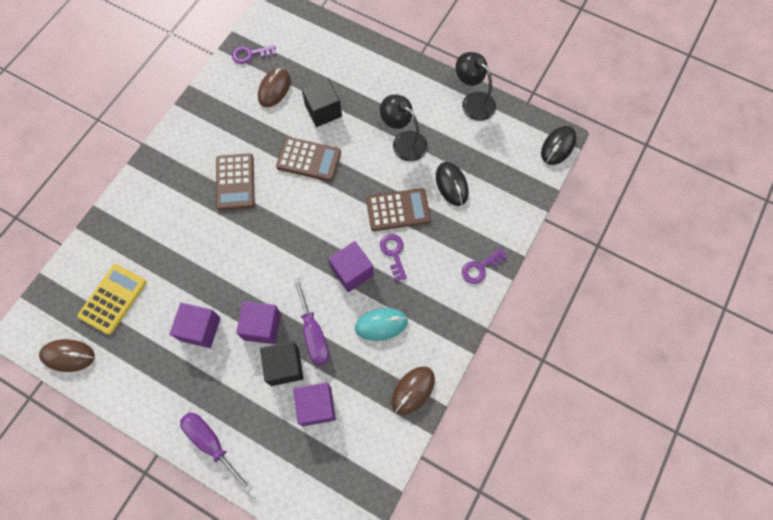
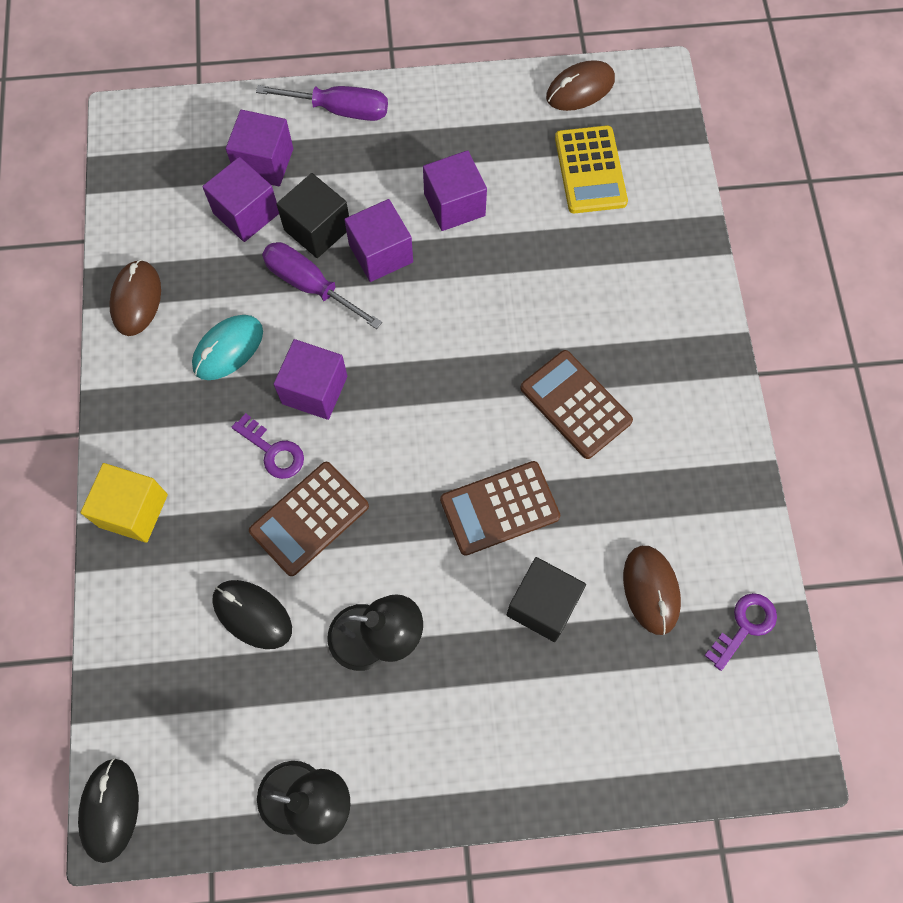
camera: 145 degrees right, 0 degrees up
(282, 436) = (264, 163): none -> purple cube
(480, 268) = (133, 510): purple key -> yellow cube

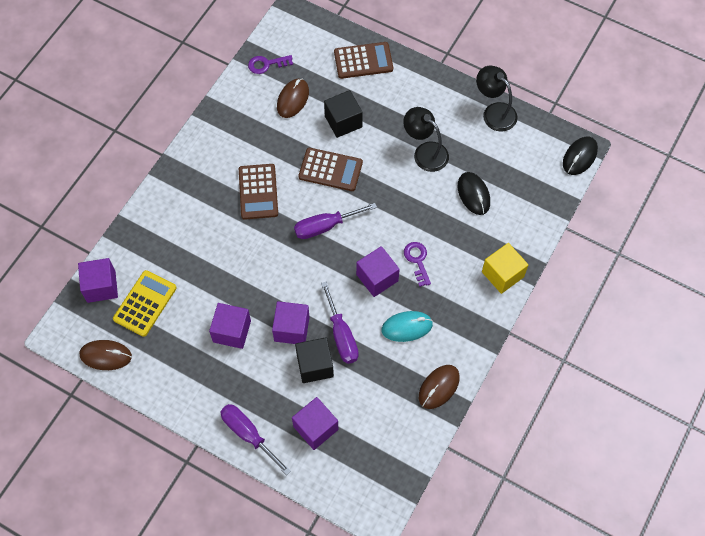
camera: 145 degrees left, 5 degrees down
(246, 213) = (347, 401): purple cube -> purple cube (101, 286)
(309, 519) = (420, 219): brown calculator -> brown calculator (363, 61)
(441, 416) = (325, 226): none -> purple screwdriver

